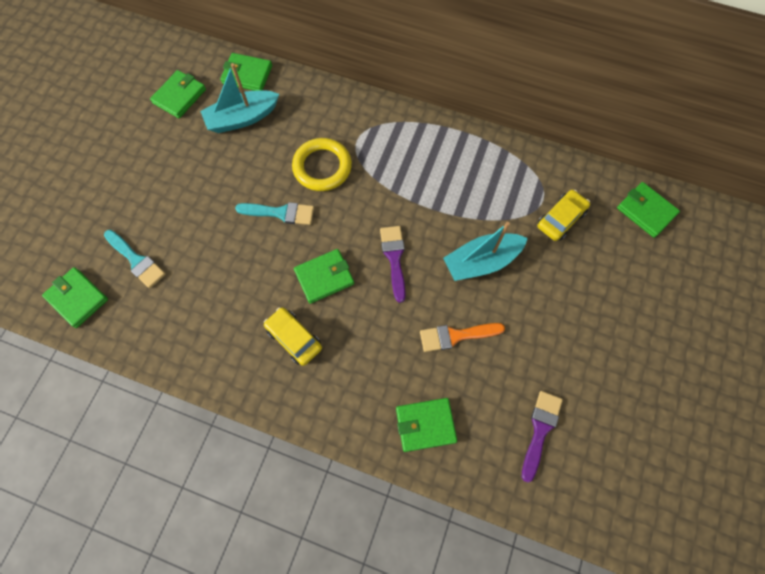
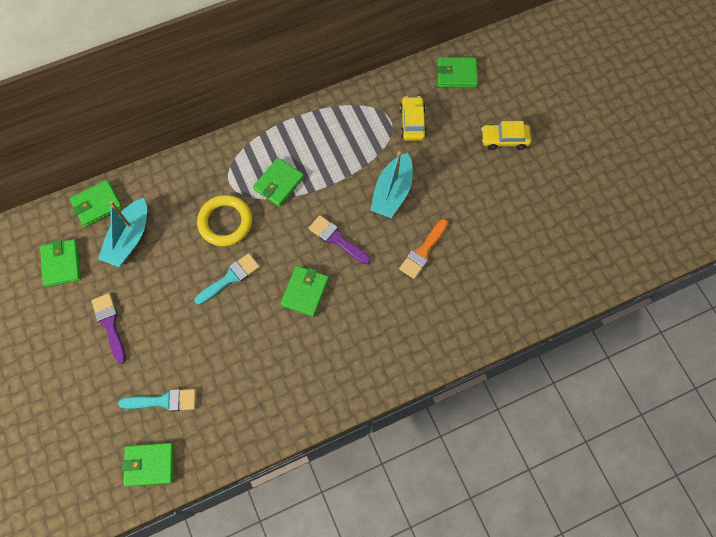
camera: 45 degrees left, 0 degrees up
(294, 338) = (327, 347): yellow car -> yellow car (504, 139)
(425, 425) = (458, 320): green wallet -> green wallet (279, 183)
(540, 430) = (522, 260): purple brush -> purple brush (110, 324)

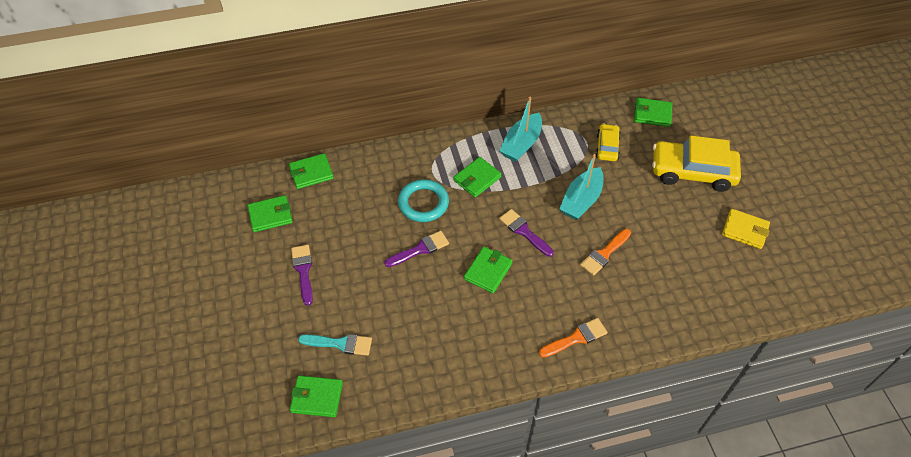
camera: 10 degrees right, 15 degrees down
(61, 264) = (270, 215): green wallet -> green wallet turned 75 degrees clockwise
(129, 238) = (334, 204): turquoise boat -> turquoise boat (521, 144)
(225, 222) = (423, 203): yellow ring -> turquoise ring
(230, 278) = (420, 249): turquoise brush -> purple brush
(404, 352) = (576, 338): none -> orange brush
(504, 139) = (692, 172): yellow car -> yellow car, size x1.87
(563, 200) = (745, 230): none -> yellow wallet

